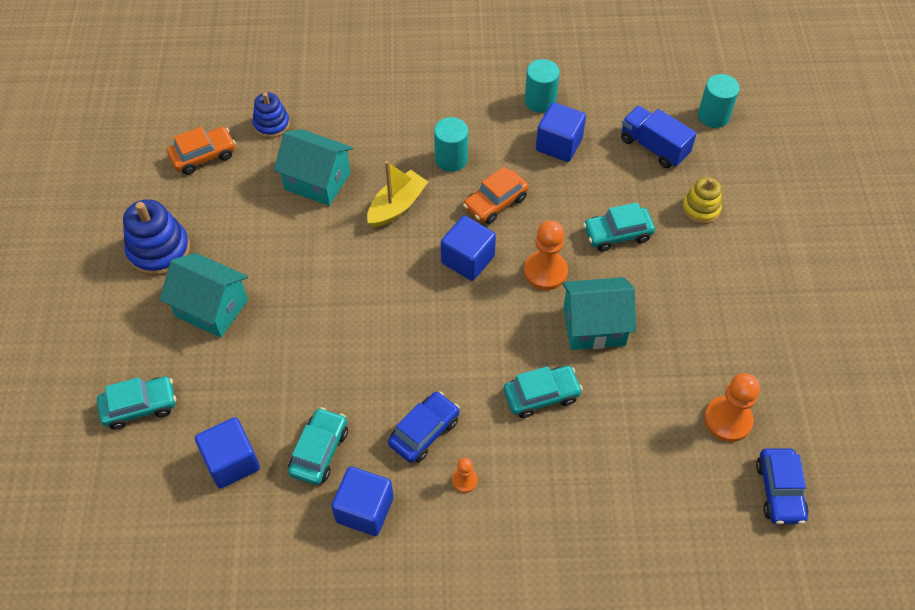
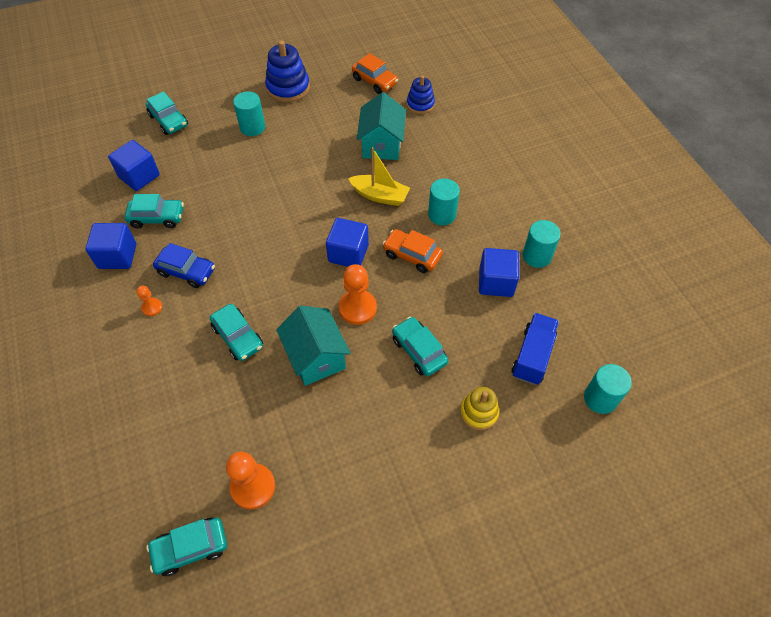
camera: 70 degrees right, 0 degrees up
(211, 308) = (252, 127): turquoise house -> turquoise cylinder
(779, 491) = (190, 548): blue car -> turquoise car

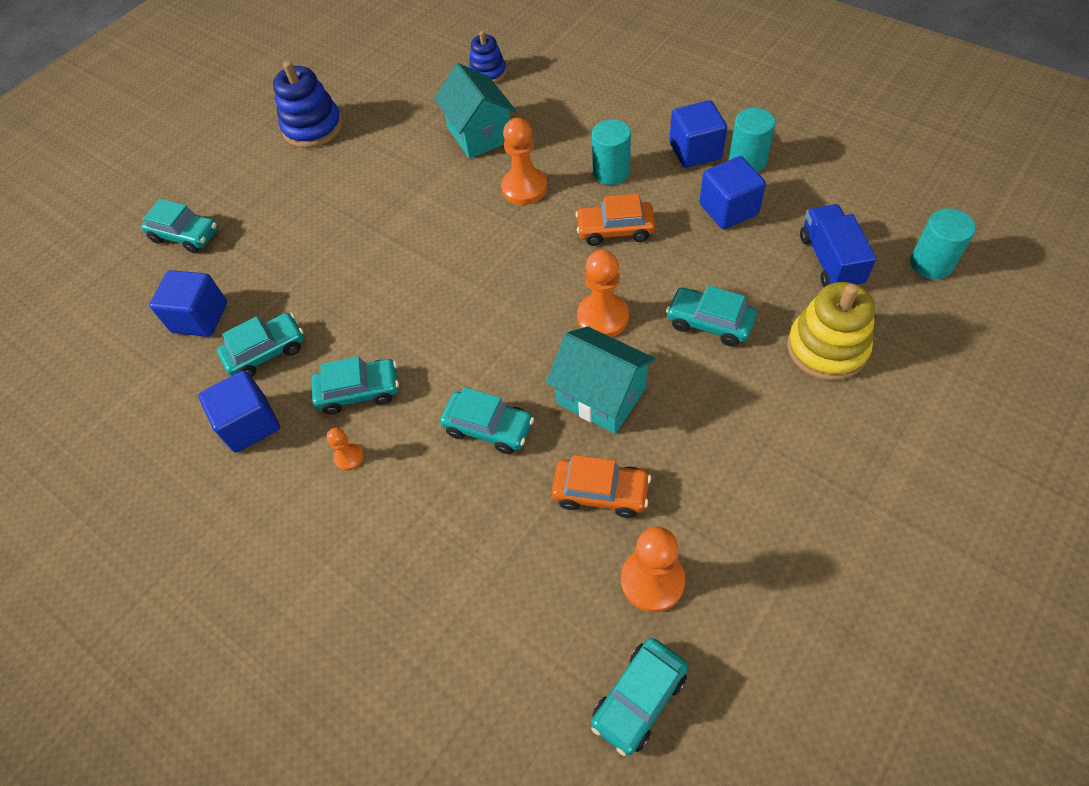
camera: 25 degrees left, 0 degrees up
(186, 271) = (359, 392): blue car -> turquoise car
(252, 127) = (305, 191): turquoise cylinder -> none
(348, 253) = (541, 266): blue cube -> blue cube (695, 151)
(374, 81) = (413, 73): orange car -> orange car (600, 492)
(380, 196) = (524, 188): yellow boat -> orange pawn
(479, 412) = (827, 348): yellow stacking toy -> yellow stacking toy, size x1.58

